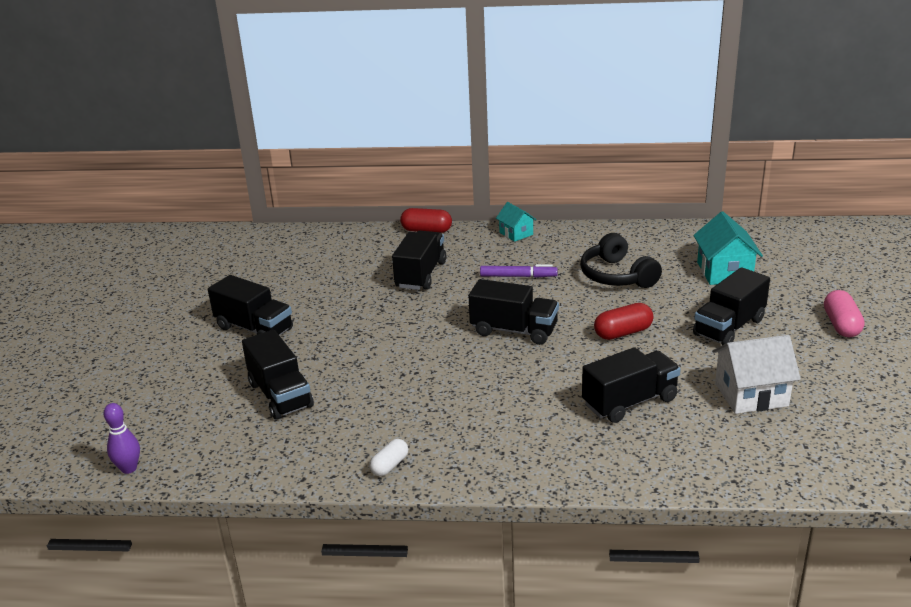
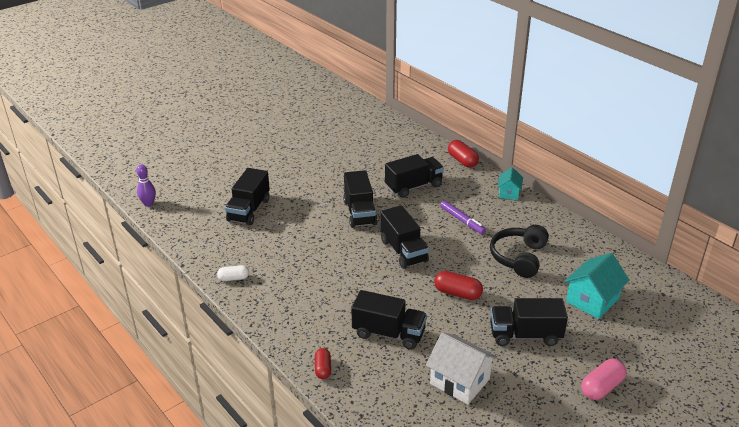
camera: 45 degrees right, 5 degrees up
(254, 329) = (292, 167): black truck -> black truck (360, 213)
(633, 472) = (323, 369): none -> red capsule

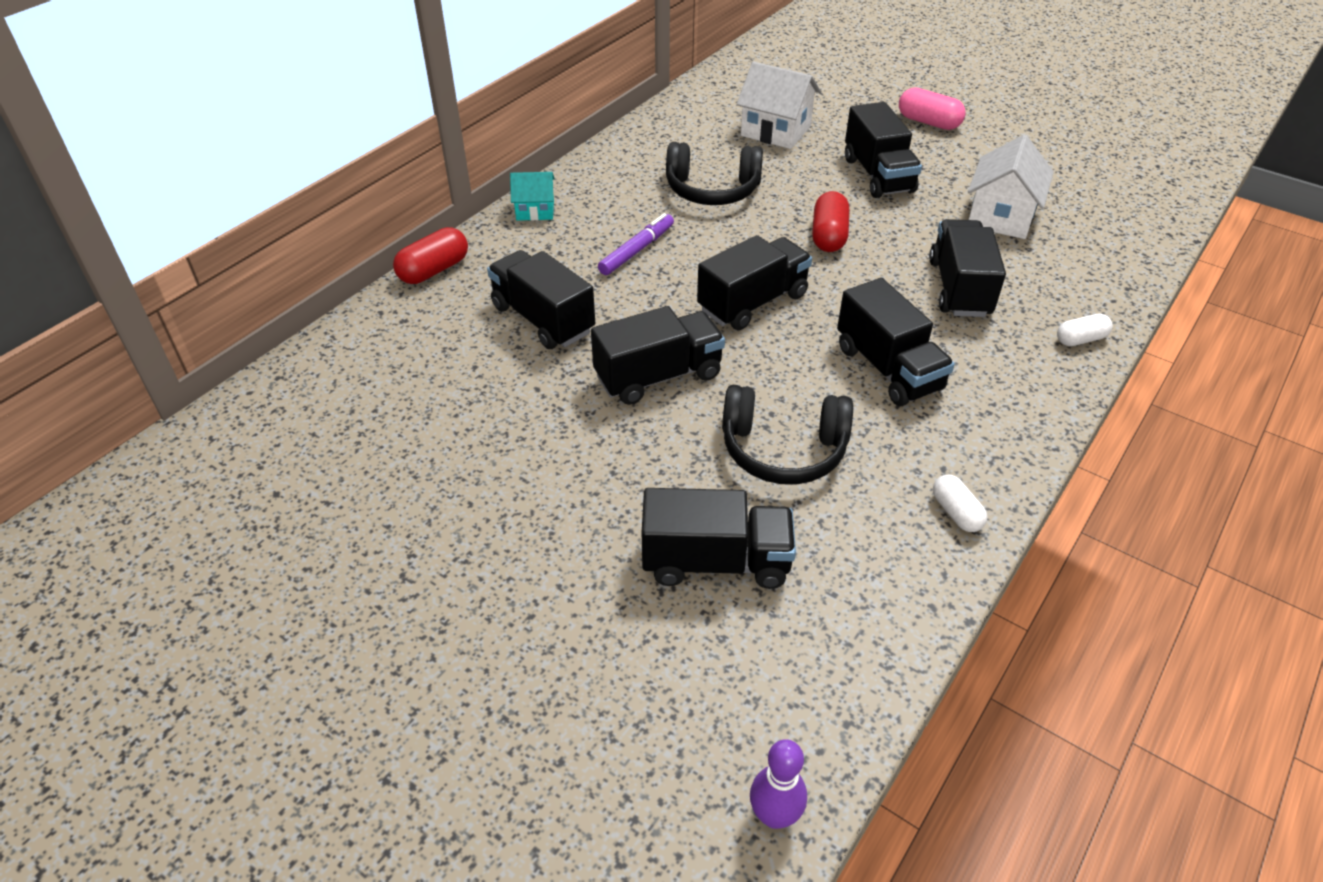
camera: 105 degrees left, 10 degrees up
(296, 238) = (783, 449): none -> black headphones
(323, 369) = (1080, 339): red capsule -> white capsule
(333, 284) = (888, 368): none -> black truck
(592, 300) = (775, 131): turquoise house -> white house

